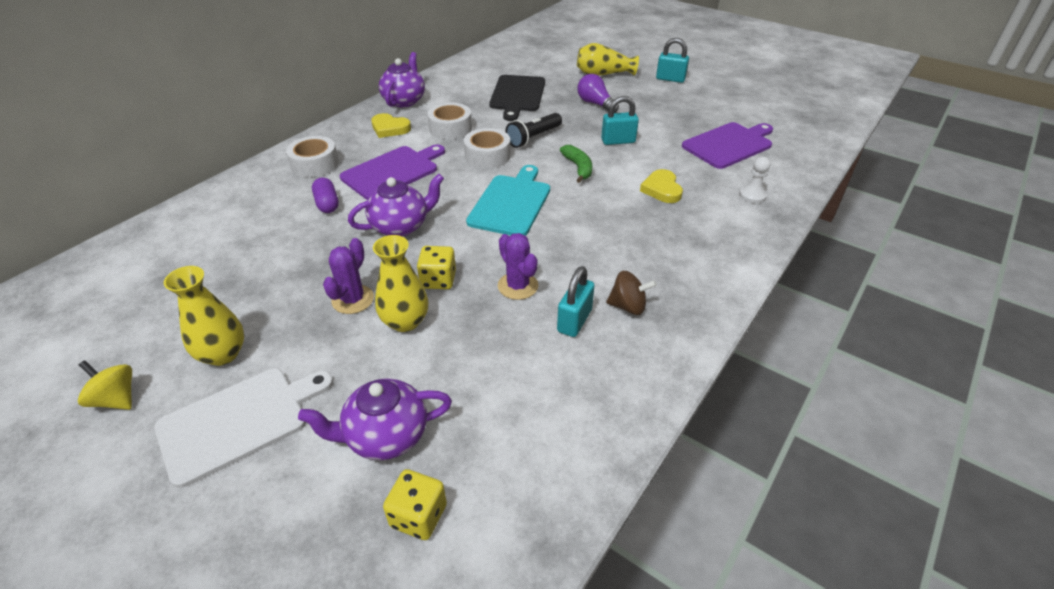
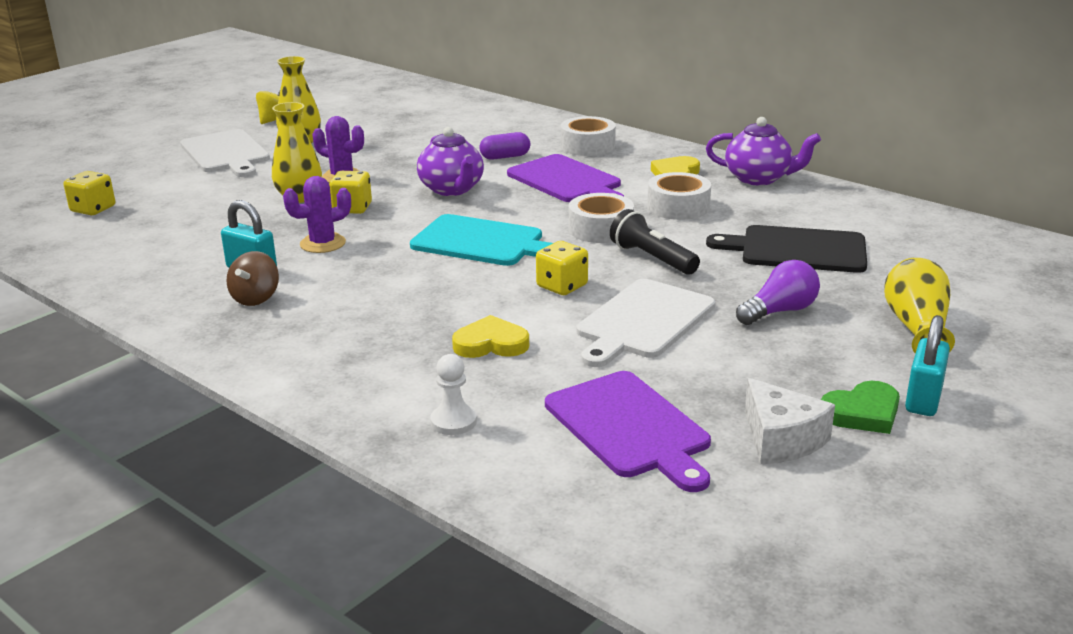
camera: 95 degrees right, 15 degrees down
(386, 436) = (173, 196): purple teapot -> none
(578, 168) = (562, 286): green banana -> yellow dice
(618, 141) = (643, 321): turquoise padlock -> white cutting board
(687, 92) = (862, 413): none -> green heart
(719, 110) = (781, 439): none -> white cheese

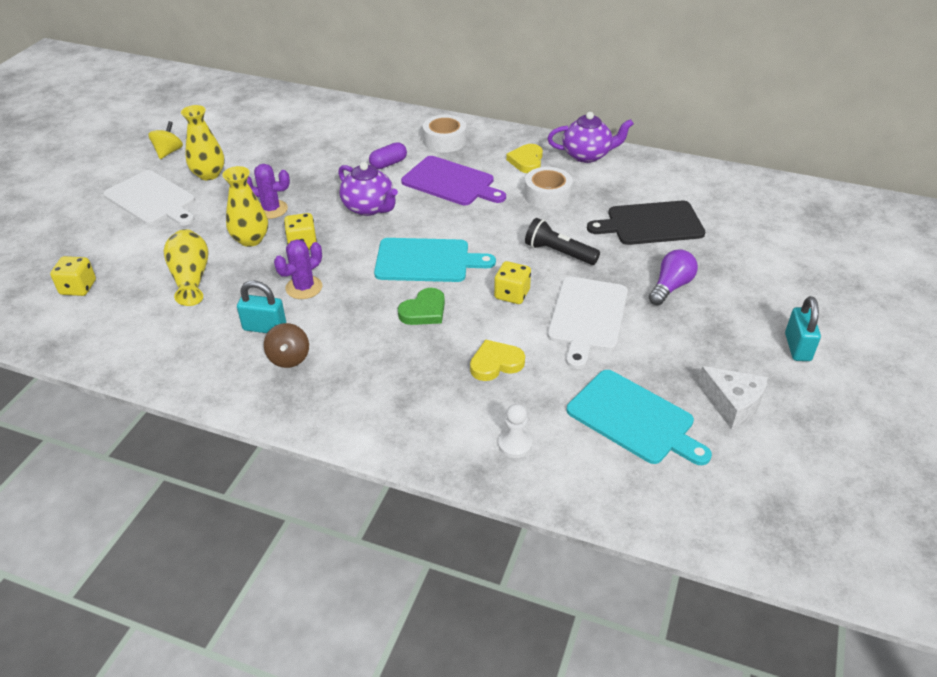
camera: 20 degrees left, 15 degrees up
(601, 229) = (506, 229): white tape -> none
(629, 427) = (634, 419): purple cutting board -> turquoise cutting board
(862, 413) = (768, 368): green heart -> green heart (424, 311)
(916, 327) = (762, 282): yellow vase -> yellow vase (191, 278)

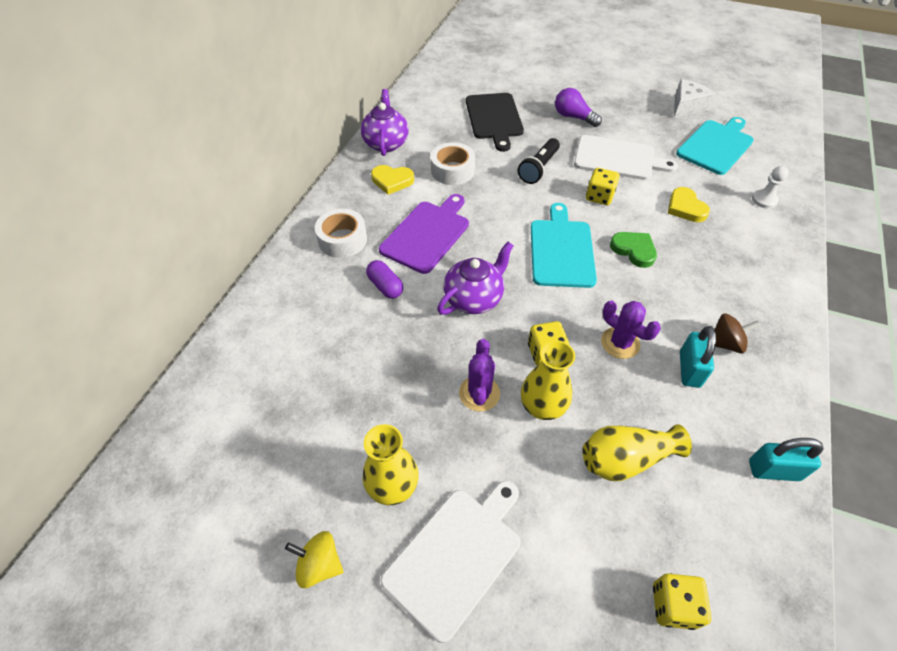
camera: 90 degrees left, 10 degrees up
(797, 347) = (625, 76): turquoise padlock -> turquoise padlock (773, 470)

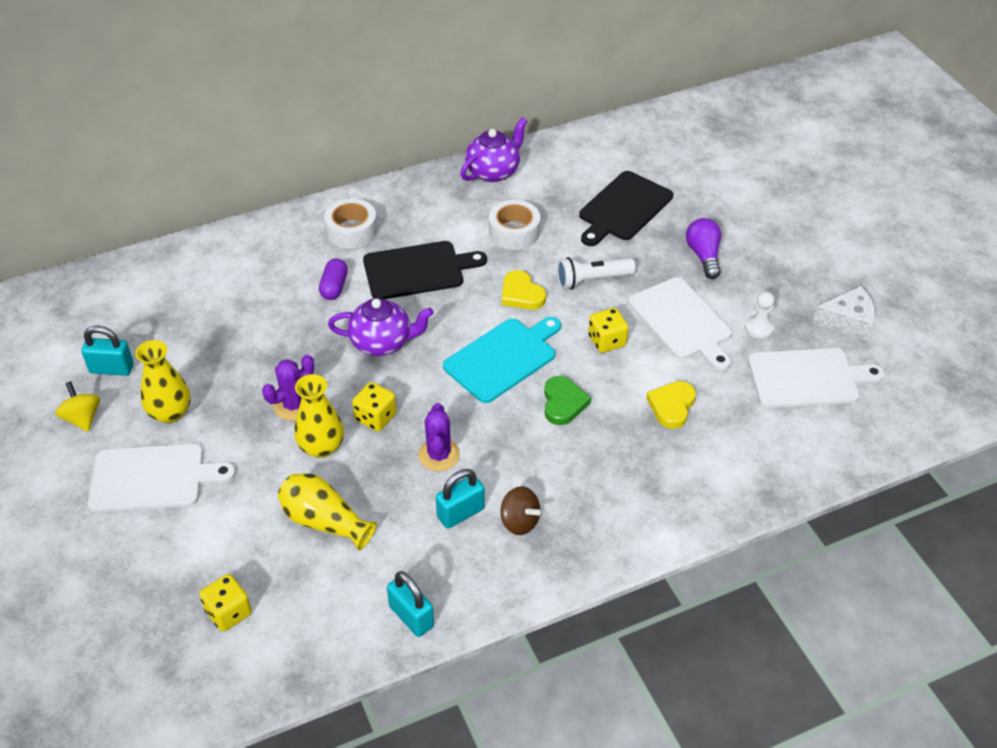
camera: 45 degrees right, 5 degrees down
(287, 495) = (112, 368): none -> turquoise padlock
(392, 181) = (452, 208): yellow heart -> yellow heart (521, 294)
(427, 234) = (417, 270): purple cutting board -> black cutting board
(538, 168) = (592, 280): black flashlight -> white flashlight
(716, 146) = (807, 378): turquoise cutting board -> white cutting board
(764, 200) = (764, 456): white pawn -> white pawn (759, 328)

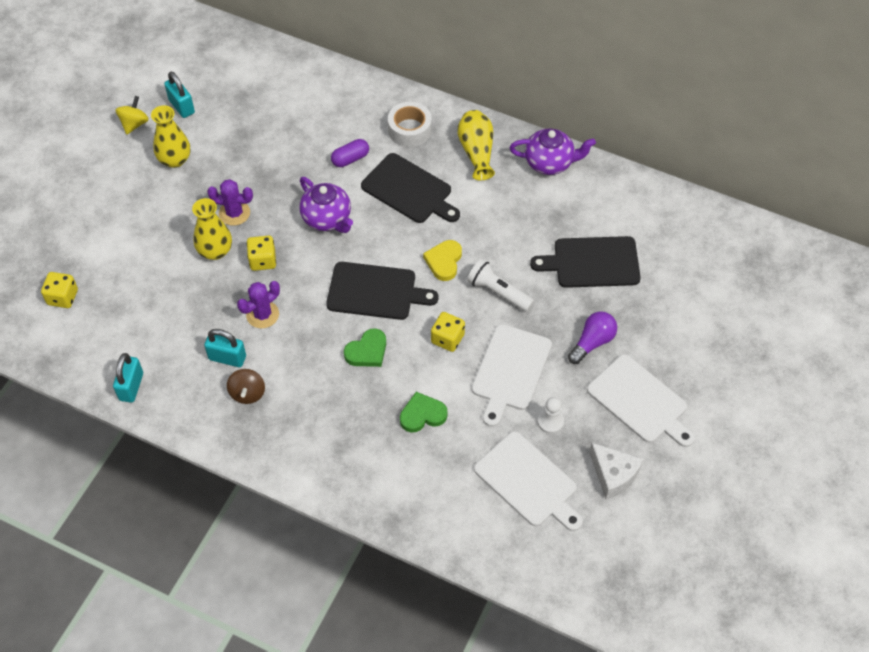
camera: 50 degrees right, 10 degrees up
(152, 478) = (121, 190): white cutting board -> white cutting board (640, 401)
(324, 521) = (162, 294): yellow vase -> yellow vase (476, 152)
(503, 358) = (375, 291): turquoise cutting board -> black cutting board
(514, 232) = (500, 216): white tape -> none
(672, 406) = (422, 415): yellow heart -> green heart

